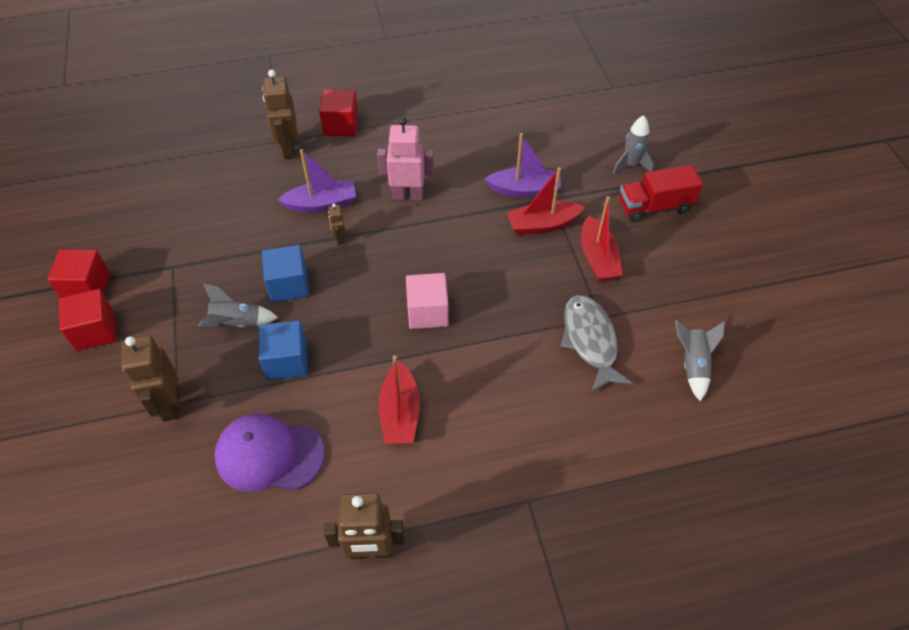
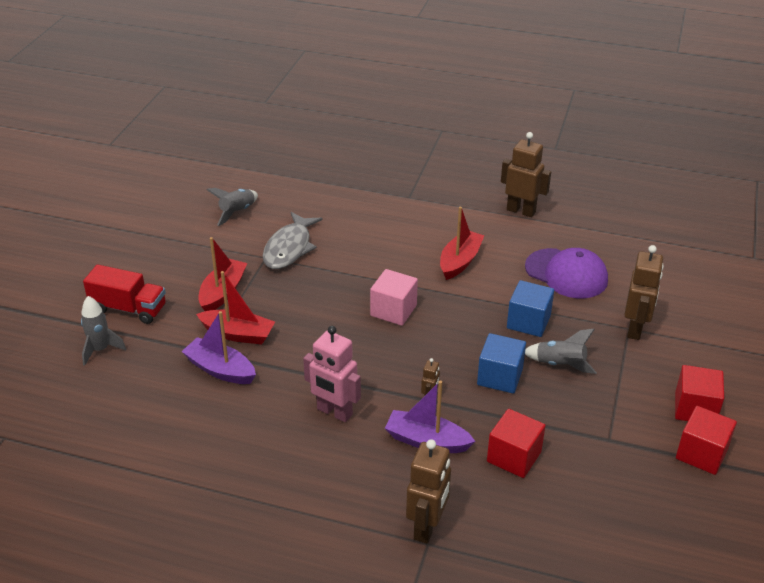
camera: 150 degrees left, 15 degrees down
(341, 125) = (345, 533): red cube -> red cube (514, 457)

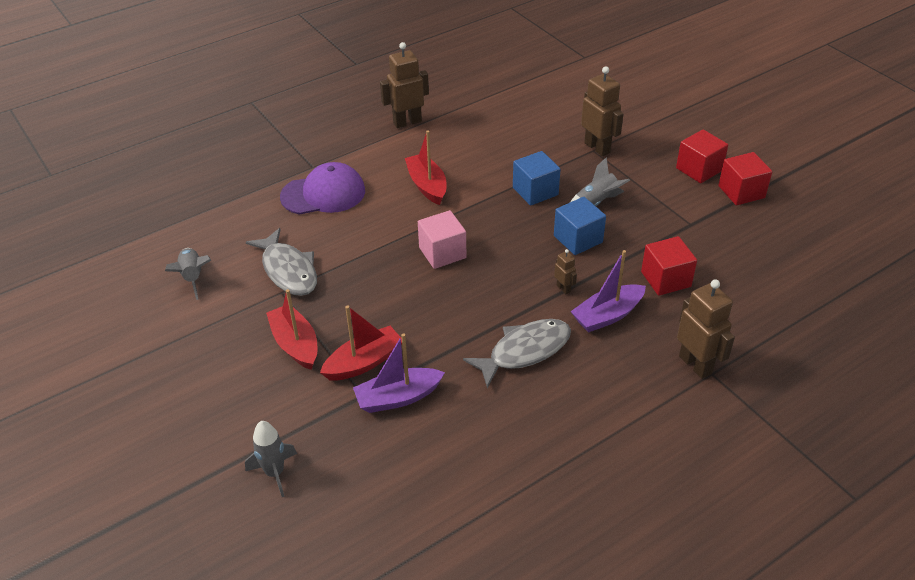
camera: 50 degrees left, 5 degrees up
(129, 309) = (239, 423): red truck -> none
(334, 412) = (525, 351): pink robot -> grey fish
(566, 274) = (504, 143): purple cap -> purple cap (323, 194)

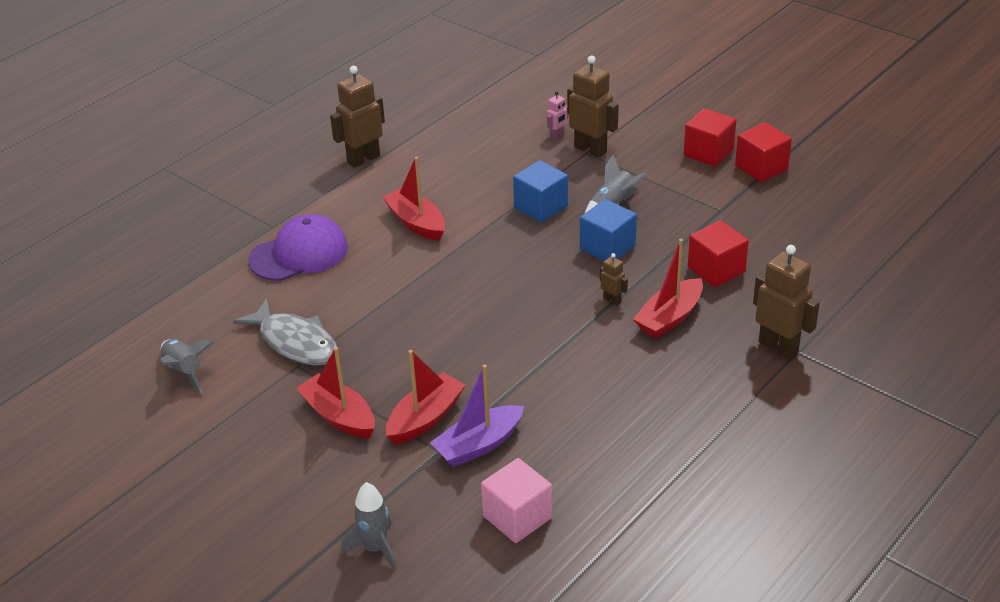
camera: 15 degrees left, 5 degrees down
(442, 253) = (464, 290): pink cube -> pink cube (517, 517)
(525, 351) = (596, 371): grey fish -> none
(573, 130) = (557, 135): none -> pink robot
(607, 315) = (669, 318): purple boat -> red boat

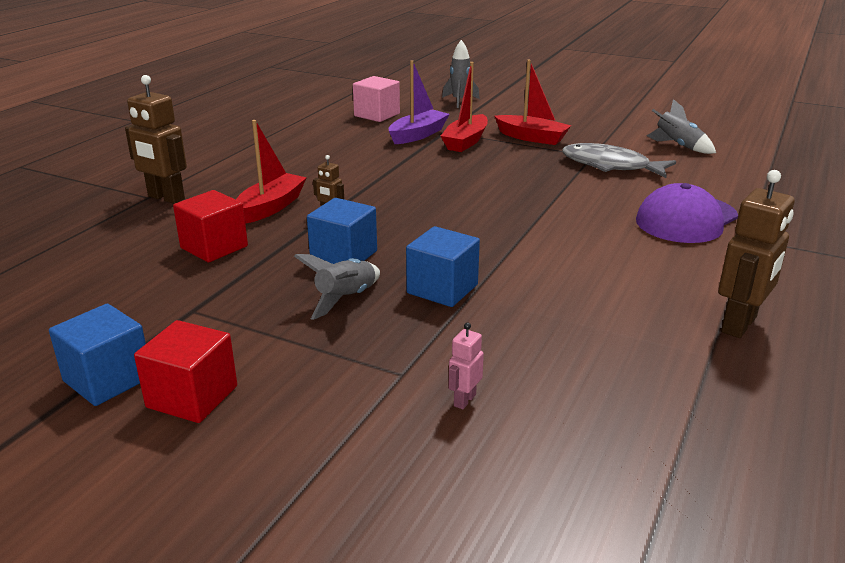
camera: 165 degrees right, 10 degrees down
(416, 223) = (587, 257): red boat -> none
(590, 149) = (397, 380): brown robot -> none
(761, 168) = (108, 379): red cube -> blue cube

